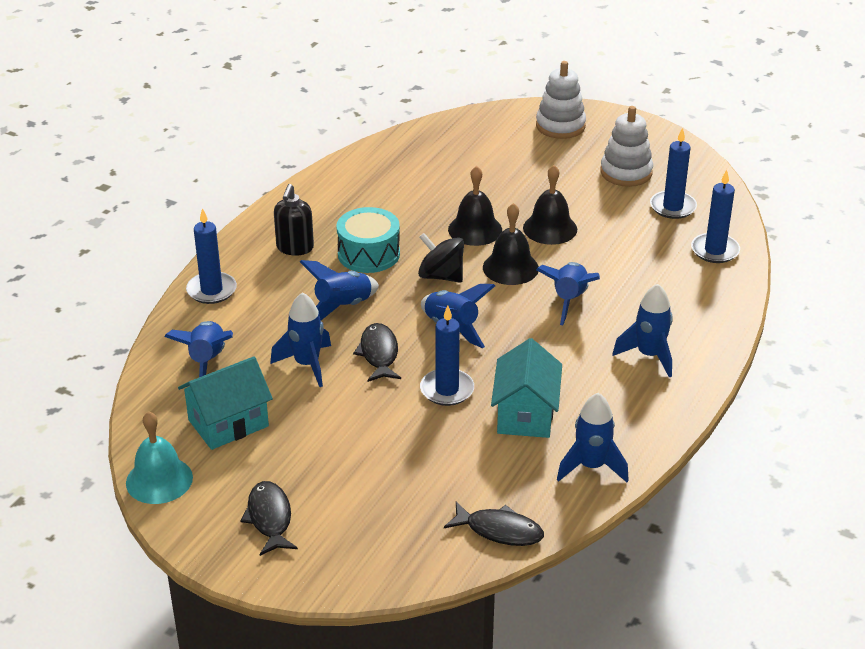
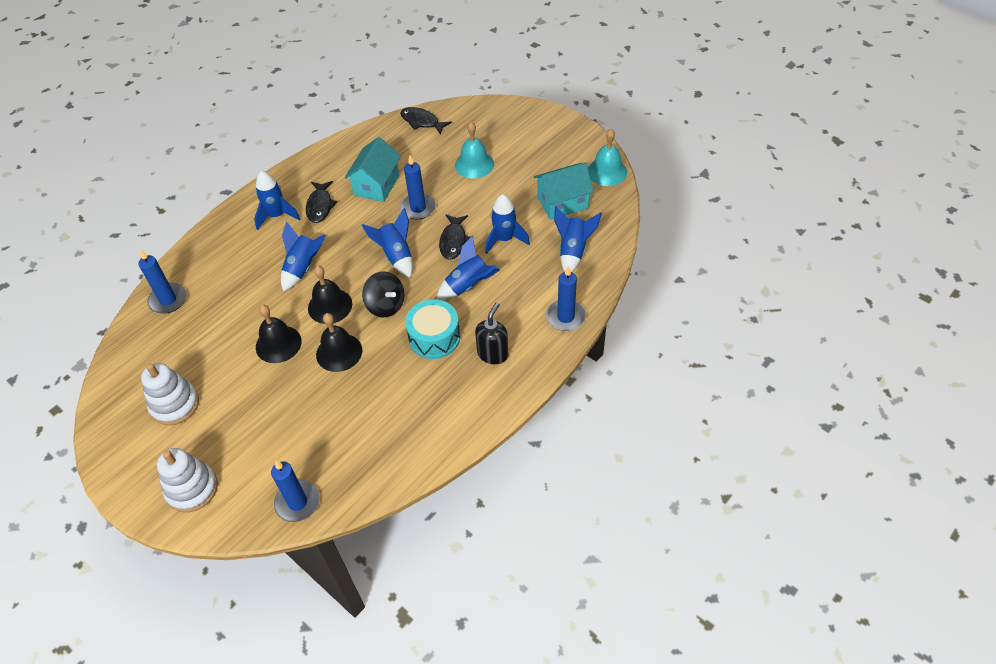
camera: 165 degrees left, 15 degrees up
(269, 518) = (544, 142): black fish -> black fish (320, 206)
(381, 465) = (474, 164): none -> turquoise bell
(591, 466) = (355, 149): blue rocket -> none
(672, 207) = (166, 353): blue candle -> blue candle (297, 502)

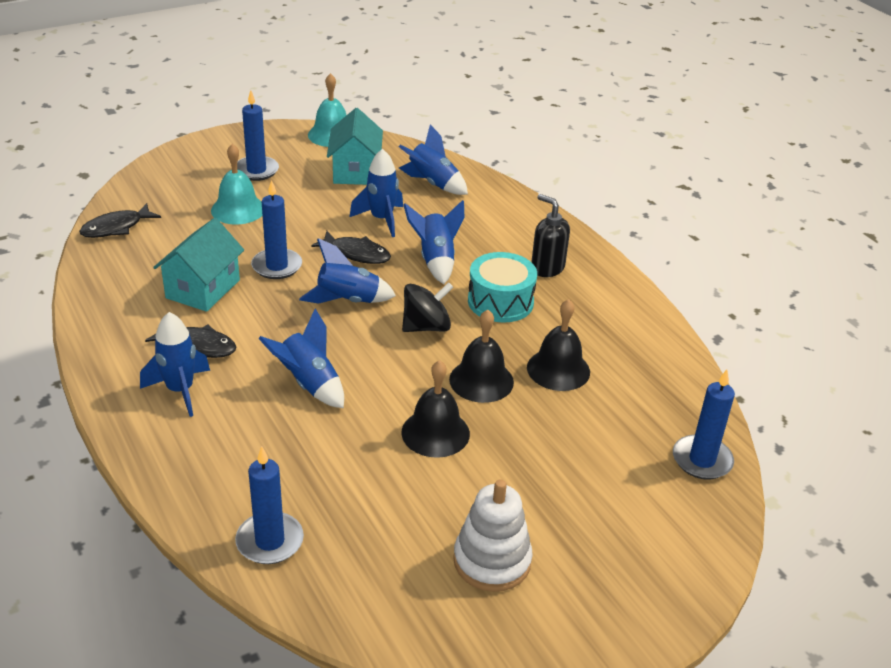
camera: 75 degrees left, 15 degrees down
(192, 489) = (650, 561): white stacking toy -> none
(330, 306) = (396, 373): black bell -> black bell (558, 369)
(377, 185) = (203, 289): turquoise house -> turquoise house turned 75 degrees clockwise
(565, 317) = (522, 212): blue candle -> blue candle (256, 170)

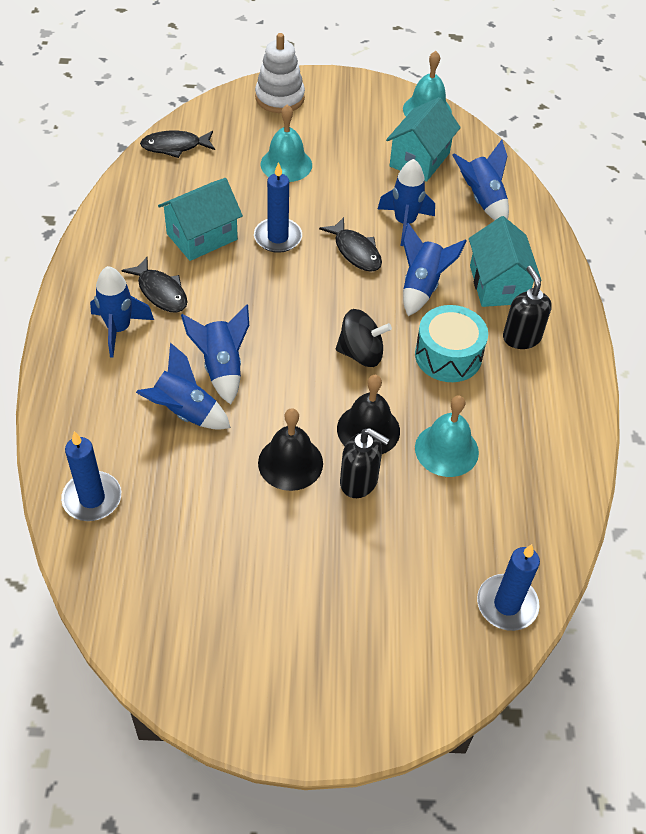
camera: 30 degrees right, 15 degrees up
(256, 170) = (331, 127): blue candle -> none
(347, 301) = (312, 298): blue rocket -> blue rocket (184, 412)
(492, 561) = (247, 605): white stacking toy -> white stacking toy (279, 98)
(496, 238) = (498, 284): none -> turquoise house
(507, 422) = (359, 482): none -> black soap dispenser
(558, 369) = (446, 450): black bell -> turquoise bell

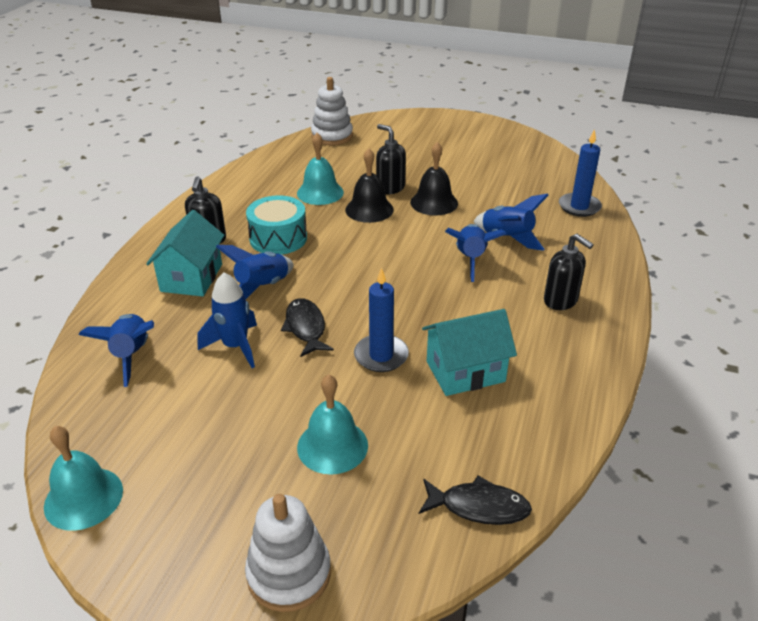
camera: 160 degrees left, 15 degrees down
(119, 329) = (561, 301): blue rocket -> black soap dispenser
(160, 292) = (518, 325): black fish -> none
(361, 353) = (349, 250): black spinning top -> none
(419, 160) = (159, 419): turquoise house -> none
(507, 604) = (332, 136): blue candle -> white stacking toy

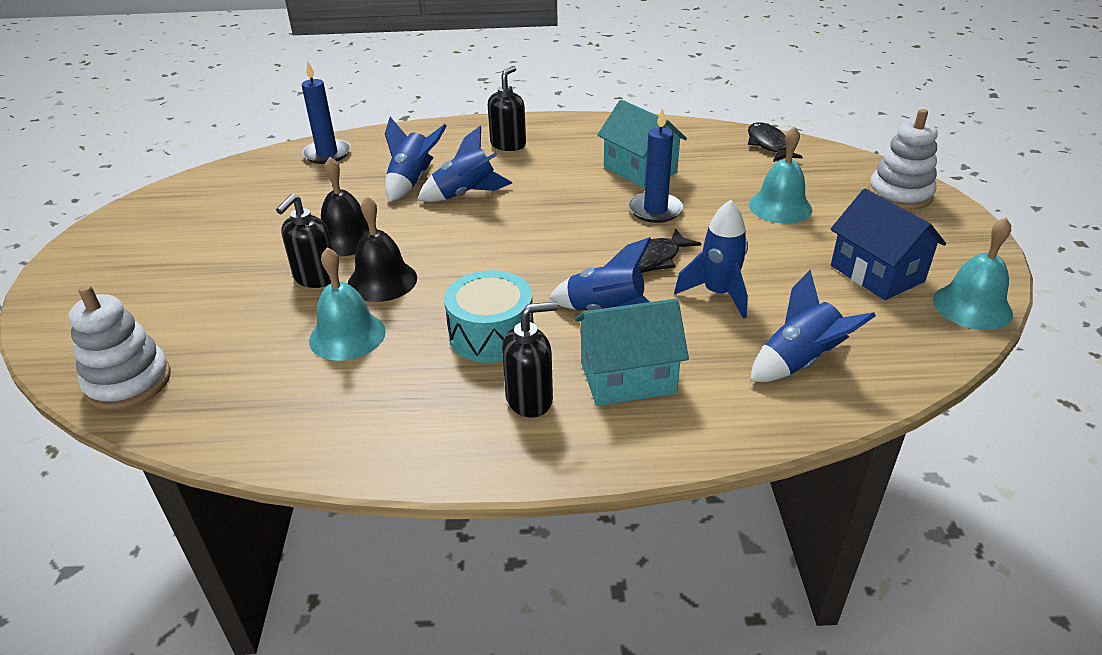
camera: 110 degrees left, 0 degrees up
(179, 458) = (877, 273): none -> blue house

